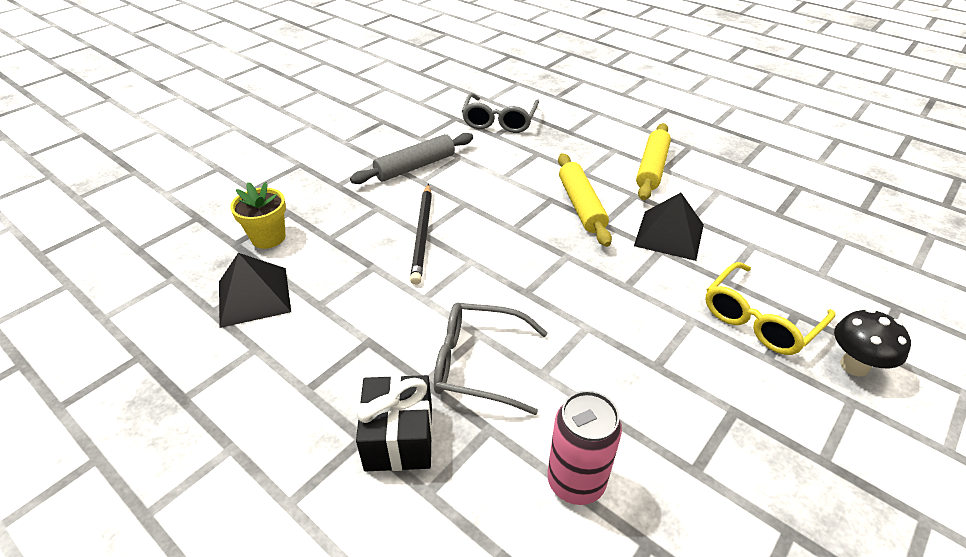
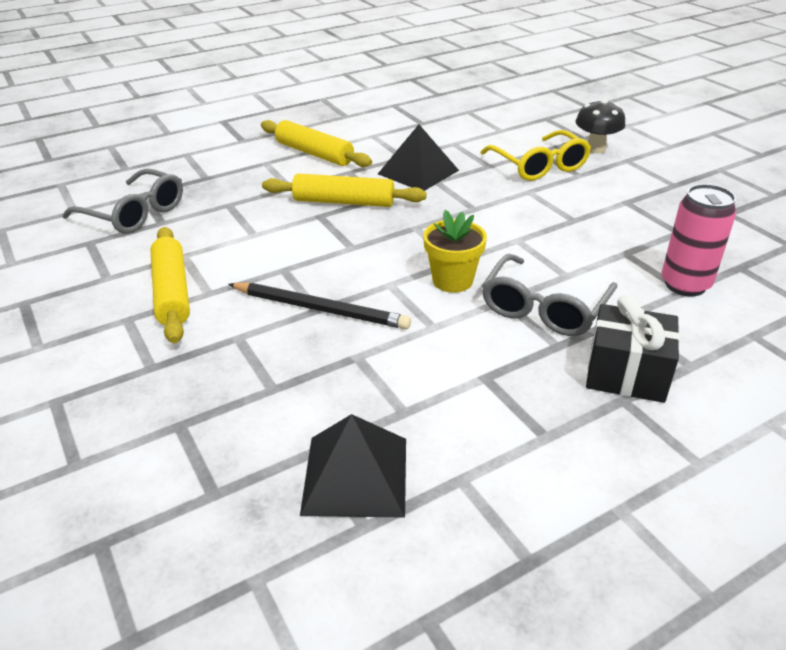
camera: 70 degrees left, 5 degrees down
(268, 238) = (227, 451): yellow flower pot -> yellow flower pot (452, 280)
(415, 167) = (172, 292): grey rolling pin -> yellow rolling pin

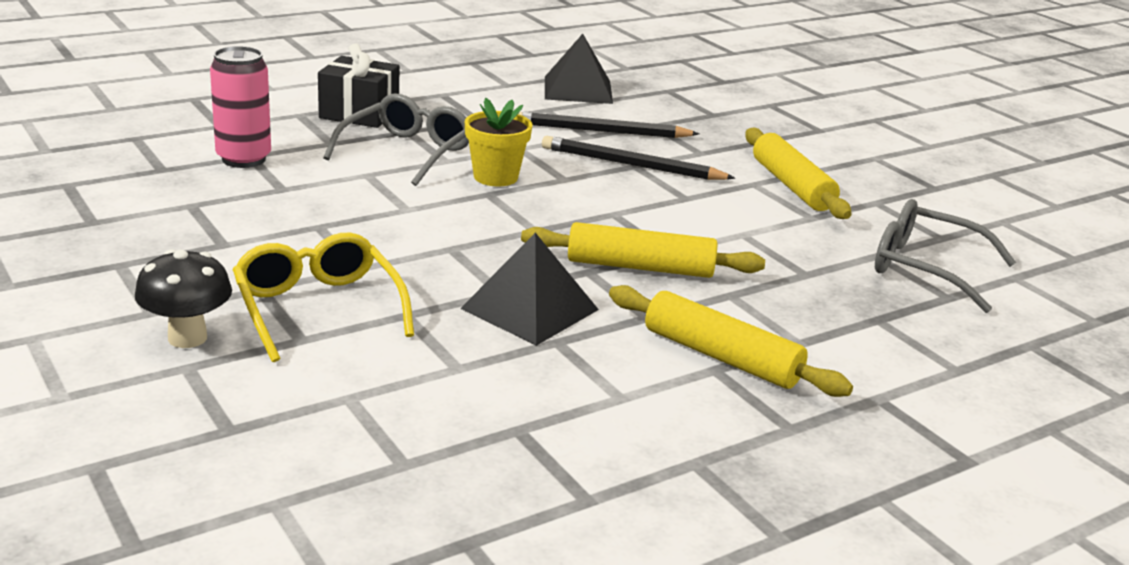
camera: 175 degrees right, 10 degrees down
(341, 367) = (600, 131): none -> black pencil

